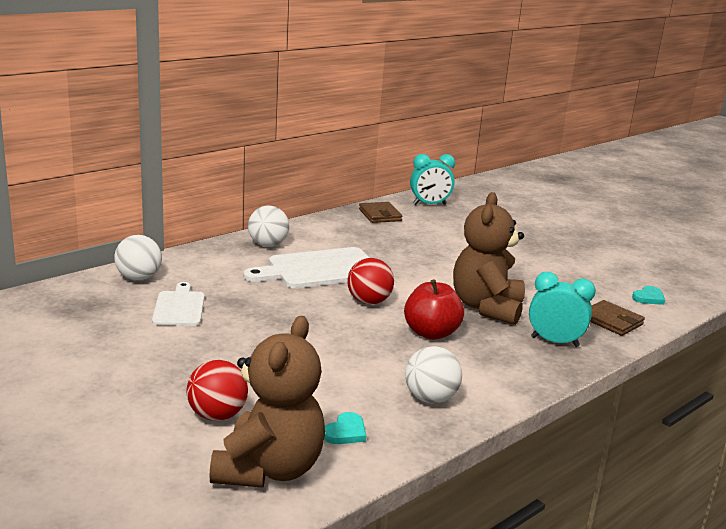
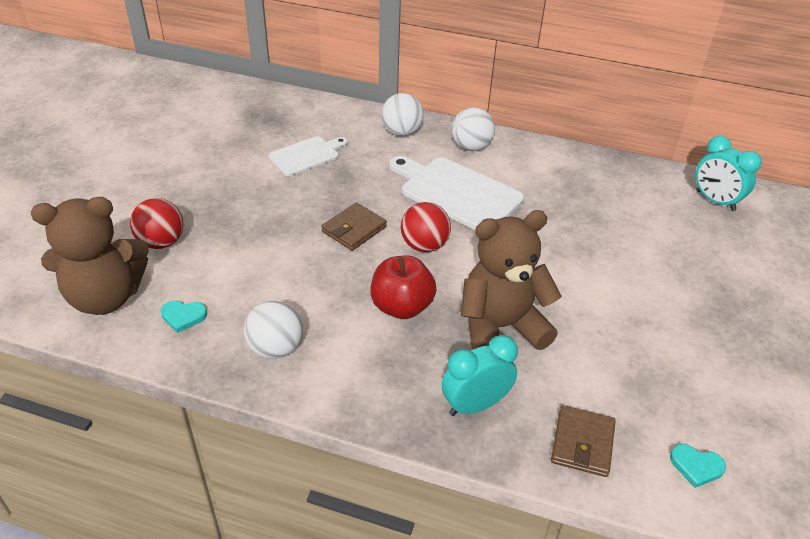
camera: 60 degrees right, 20 degrees up
(139, 278) = (334, 118): white ball -> white ball (401, 132)
(380, 215) = (632, 180): brown wallet -> brown wallet (354, 229)
(554, 342) = (475, 405): turquoise clock -> turquoise clock turned 105 degrees counterclockwise

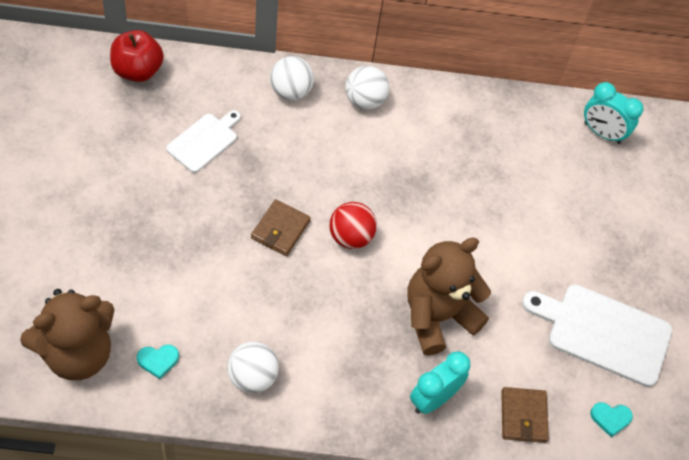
camera: 20 degrees left, 15 degrees up
(161, 242) = (102, 280): red ball -> none
(401, 307) = (348, 311): red apple -> red apple (137, 70)
(457, 193) = (365, 165): white cutting board -> white cutting board (603, 332)

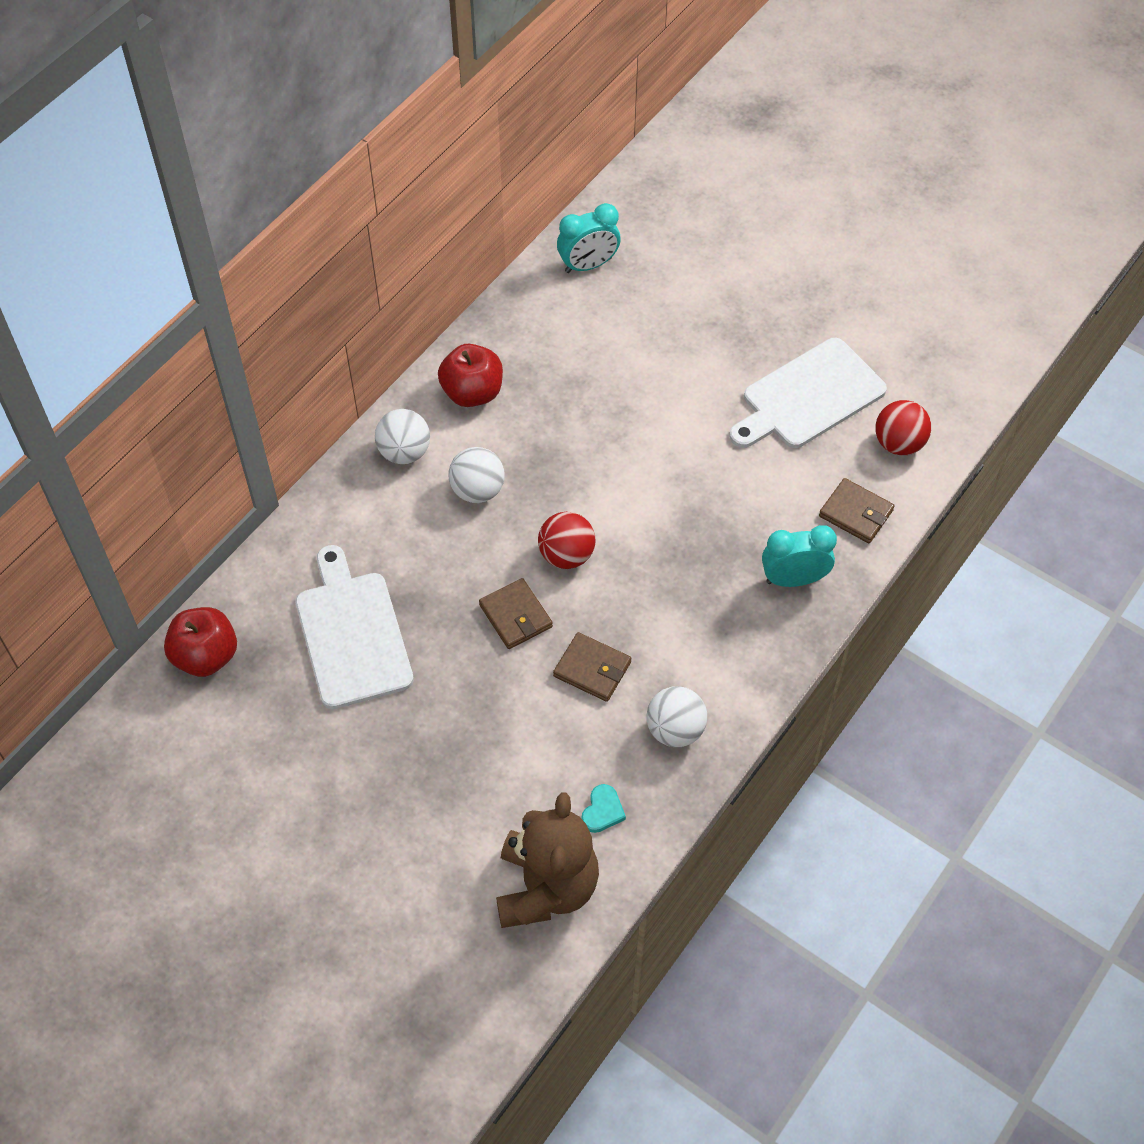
camera: 50 degrees left, 0 degrees up
(204, 141) = (352, 634): white cutting board -> white cutting board, size x1.67
(268, 298) = (592, 669): none -> brown wallet
(290, 91) = (343, 516): white ball -> white ball (477, 490)
(433, 399) = (793, 579): turquoise clock -> turquoise clock turned 90 degrees clockwise
(438, 316) = (707, 526): brown teddy bear -> none
(441, 116) = (472, 392): none -> red apple
(610, 418) = (898, 443): turquoise heart -> red ball

